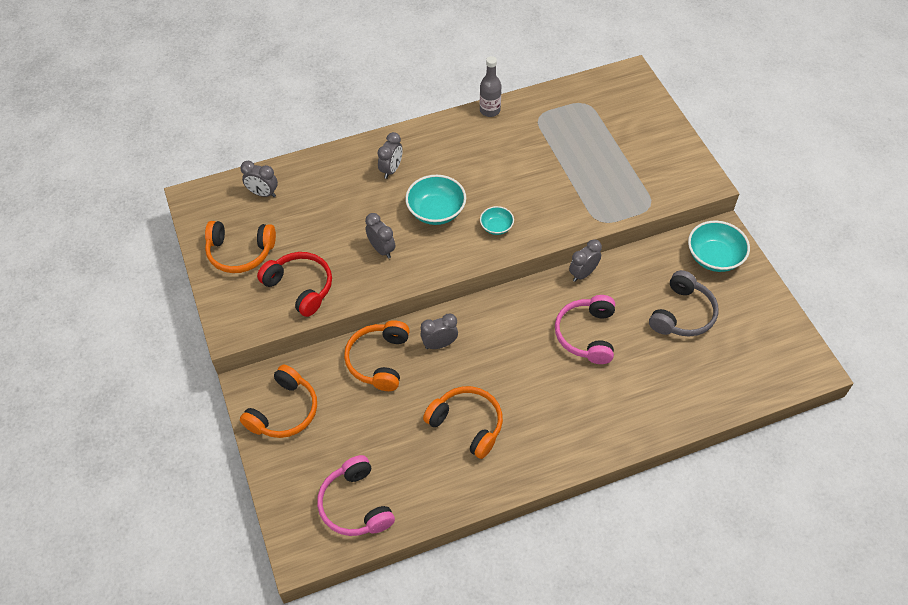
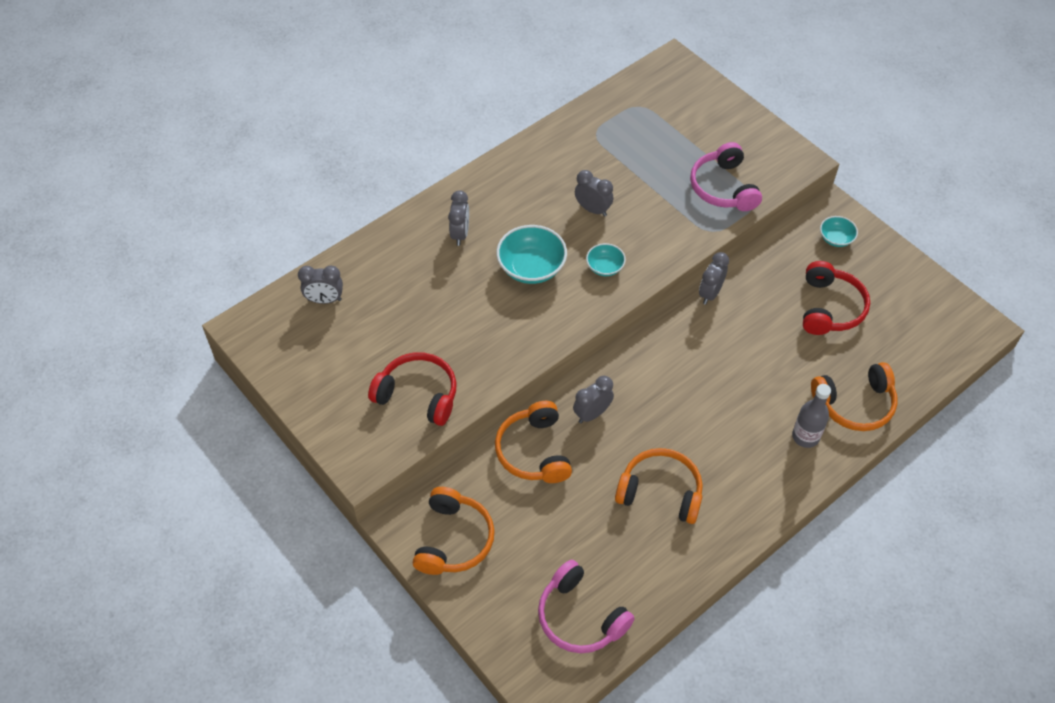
camera: 20 degrees left, 0 degrees up
(240, 252) = (329, 375): orange headphones -> orange headphones (854, 404)
(381, 249) = (490, 326): grey clock -> grey clock (592, 209)
(490, 110) = (539, 139): grey bottle -> grey bottle (805, 436)
(587, 335) = (742, 358): pink headphones -> pink headphones (723, 187)
(682, 314) = (829, 307): grey headphones -> red headphones
(714, 257) = (836, 238): turquoise bowl -> turquoise bowl, size x0.56

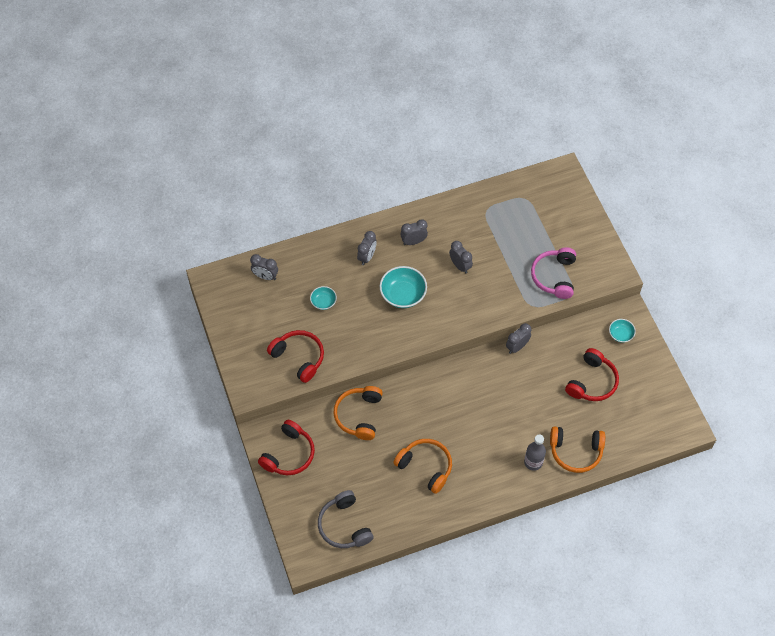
camera: 20 degrees right, 5 degrees up
(453, 539) = (289, 454): orange headphones -> red headphones
(580, 617) = (344, 525): pink headphones -> grey headphones
(592, 414) = (405, 403): grey clock -> grey clock (413, 241)
(605, 267) = (450, 309): turquoise bowl -> turquoise bowl (323, 302)

